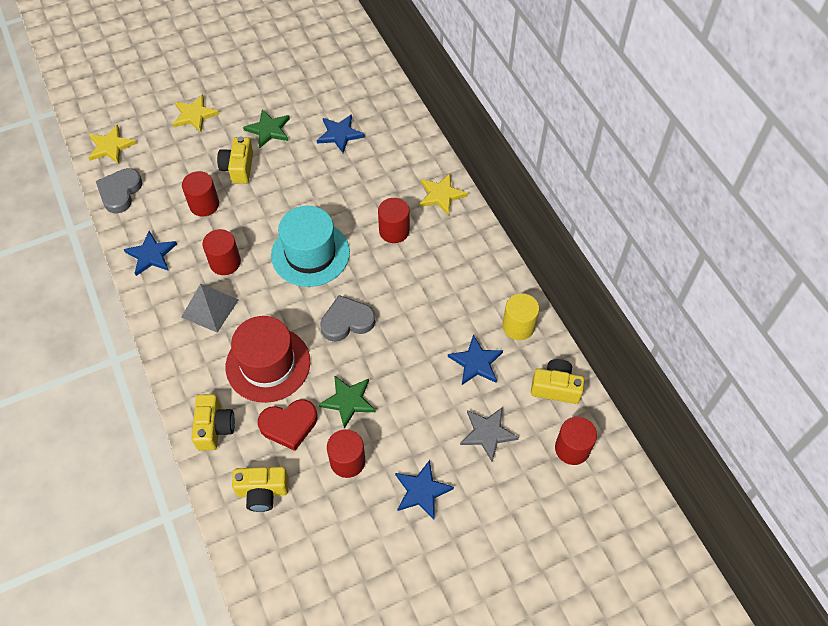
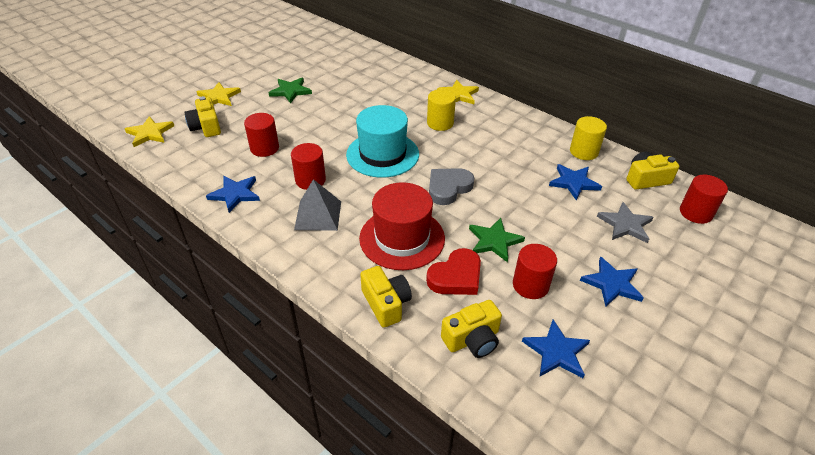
camera: 25 degrees left, 15 degrees down
(120, 192) = (177, 160): grey heart -> none
(238, 168) = (280, 118): yellow camera -> yellow camera (206, 127)
(339, 134) = (351, 81): blue star -> blue star (556, 352)
(394, 231) = (440, 123): red cylinder -> yellow cylinder

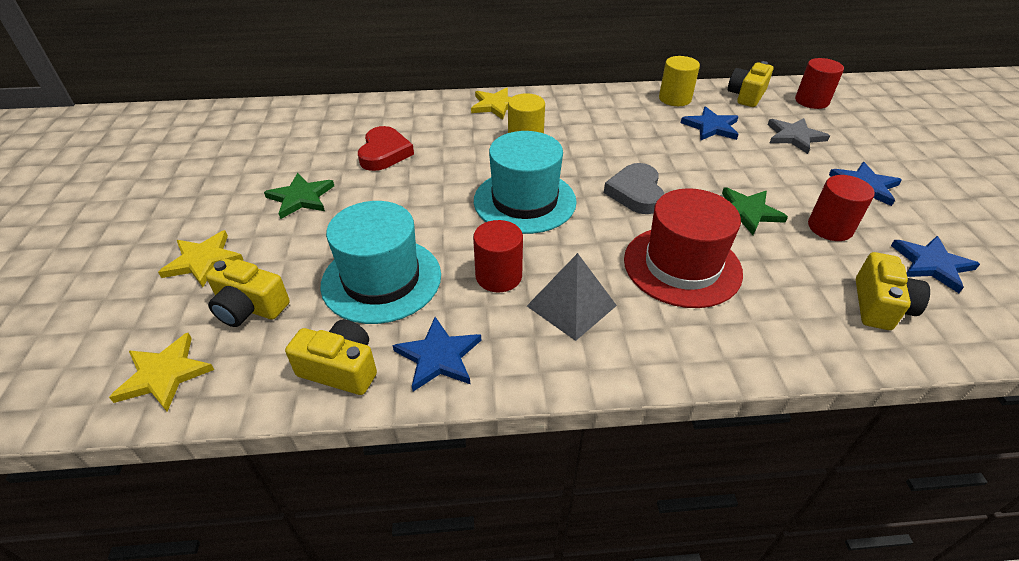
camera: 45 degrees left, 0 degrees up
(264, 148) = (381, 279): red cylinder -> turquoise hat
(386, 304) = (778, 336): yellow camera -> yellow camera (340, 369)
(456, 276) = (778, 264): red heart -> red heart (384, 153)

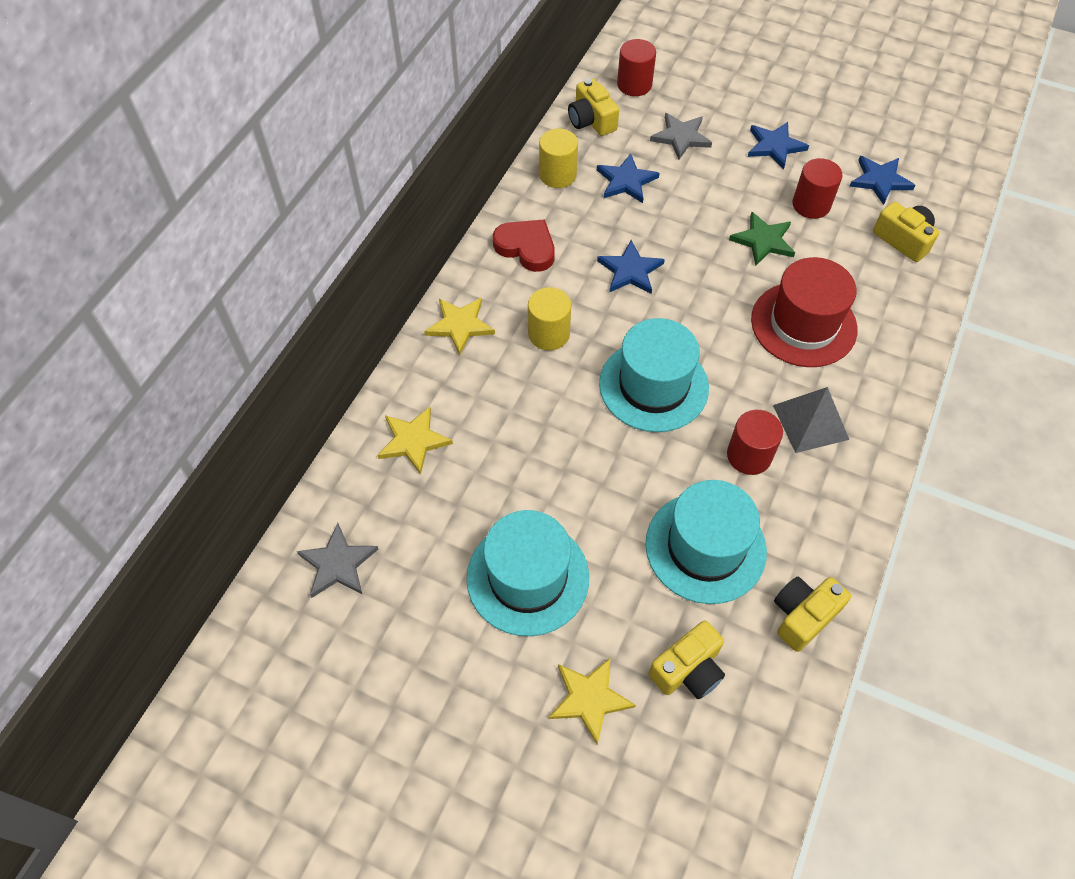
camera: 60 degrees left, 15 degrees up
(164, 374) = (744, 761): yellow star -> yellow star (413, 441)
(273, 124) = (338, 564): none -> grey star
(301, 198) = (527, 577): green star -> turquoise hat
(384, 153) = (488, 469): red heart -> red heart (526, 247)
(439, 357) = (822, 539): blue star -> blue star (630, 270)
(636, 193) = (692, 297): grey heart -> none

